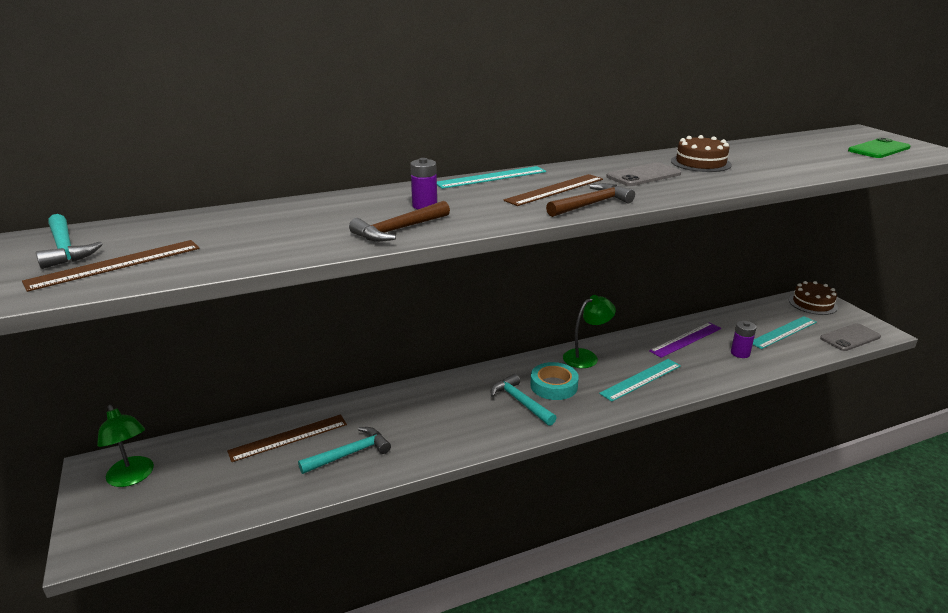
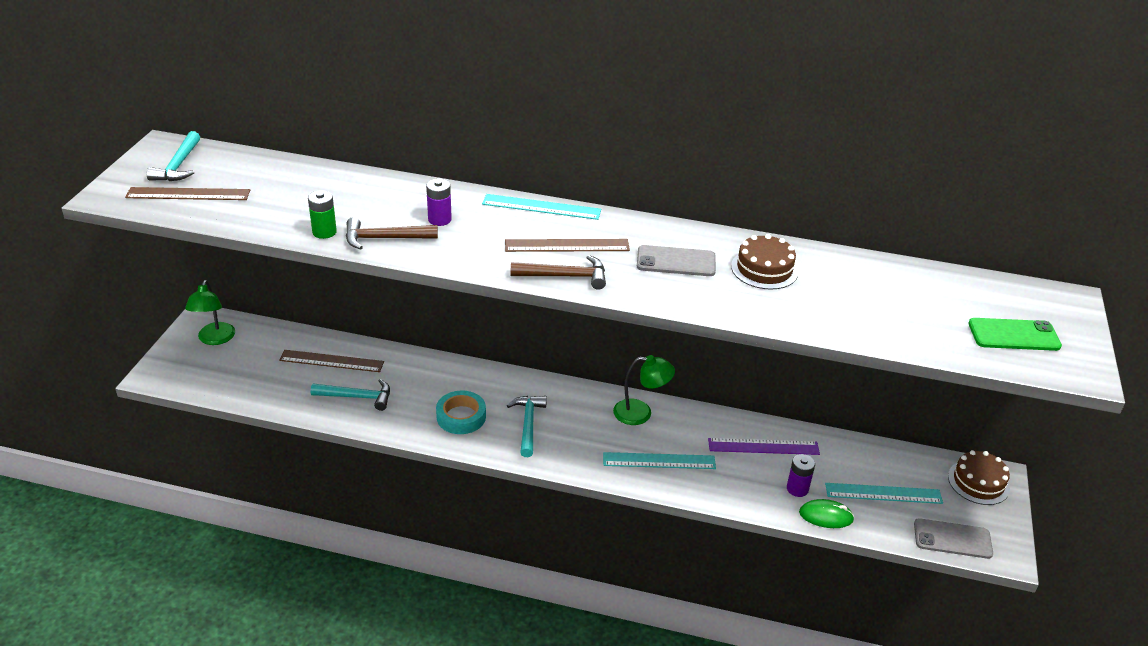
camera: 35 degrees right, 10 degrees up
(330, 243) = (324, 232): none -> green battery
(554, 386) = (574, 425): turquoise tape -> turquoise tape (461, 417)
(777, 360) = (826, 516): none -> green mouse

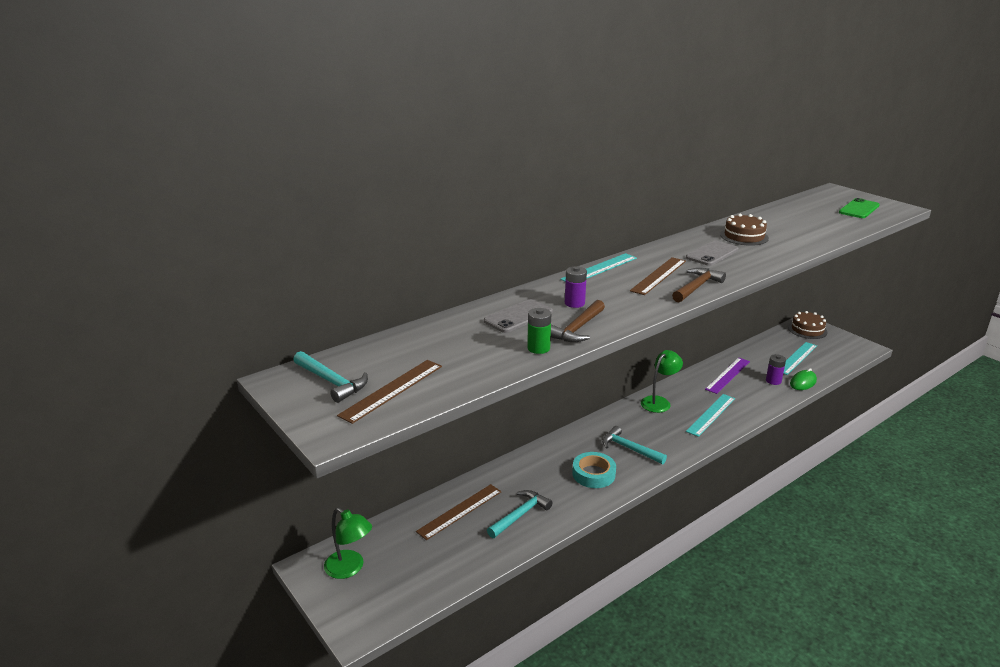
camera: 50 degrees left, 10 degrees down
(952, 539) = (846, 355): grey phone -> grey phone (518, 316)

